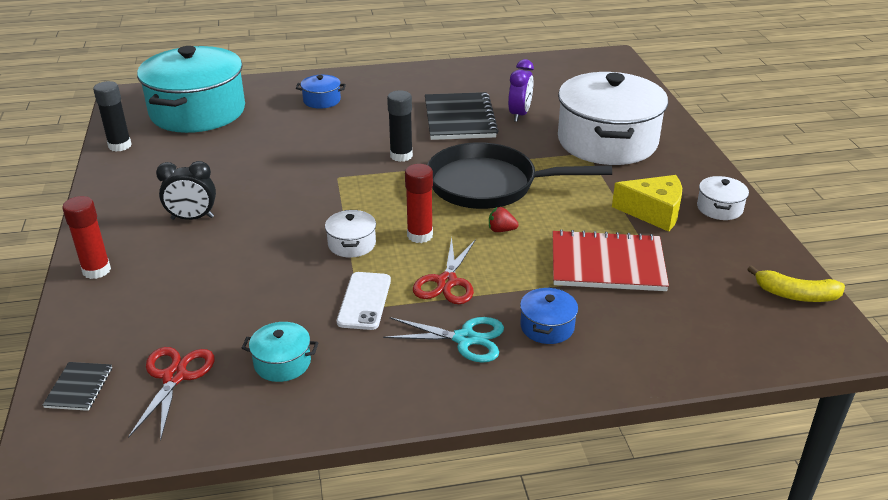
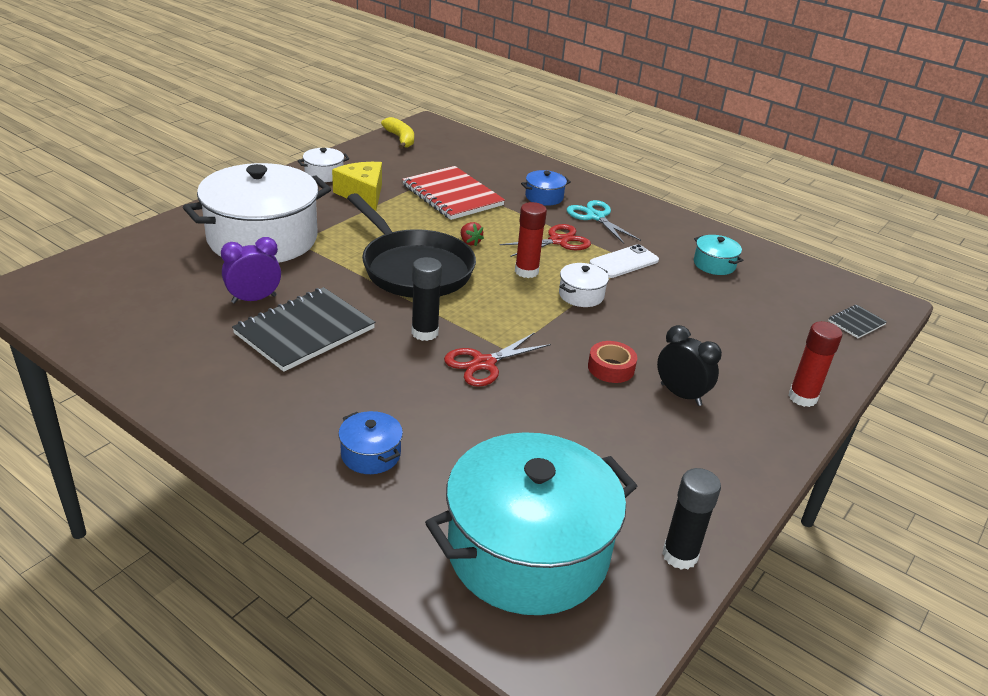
camera: 135 degrees left, 0 degrees up
(175, 376) = (788, 294): red scissors -> red scissors (483, 363)
(259, 206) = (611, 368): none -> red tape

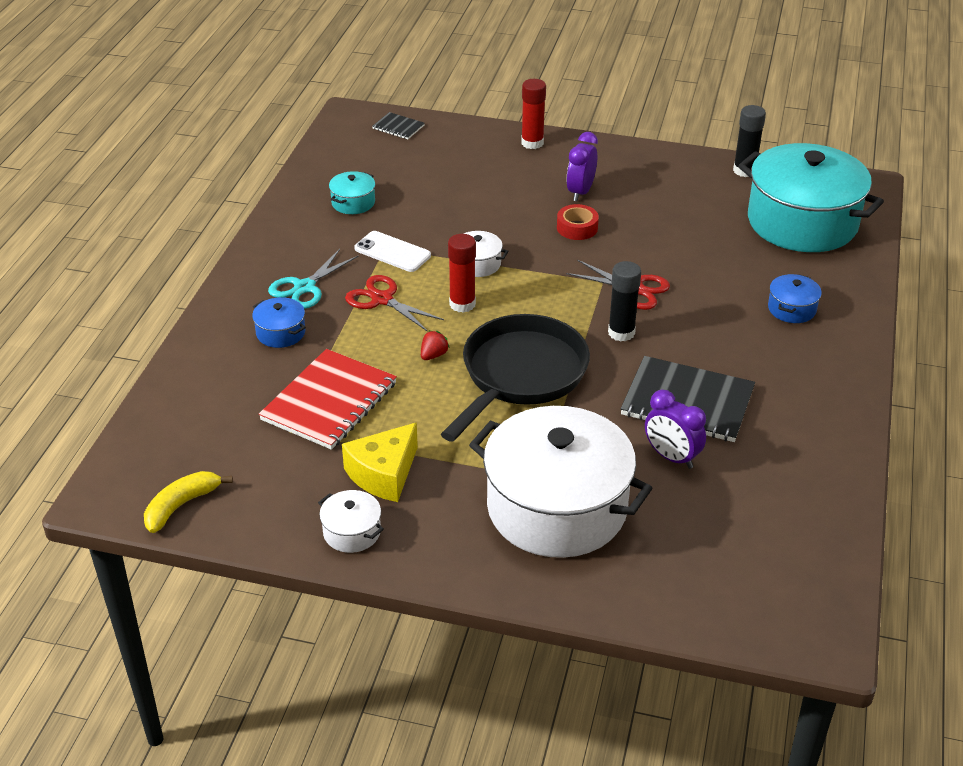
camera: 110 degrees left, 5 degrees up
(680, 394) = (580, 192): black clock -> purple clock

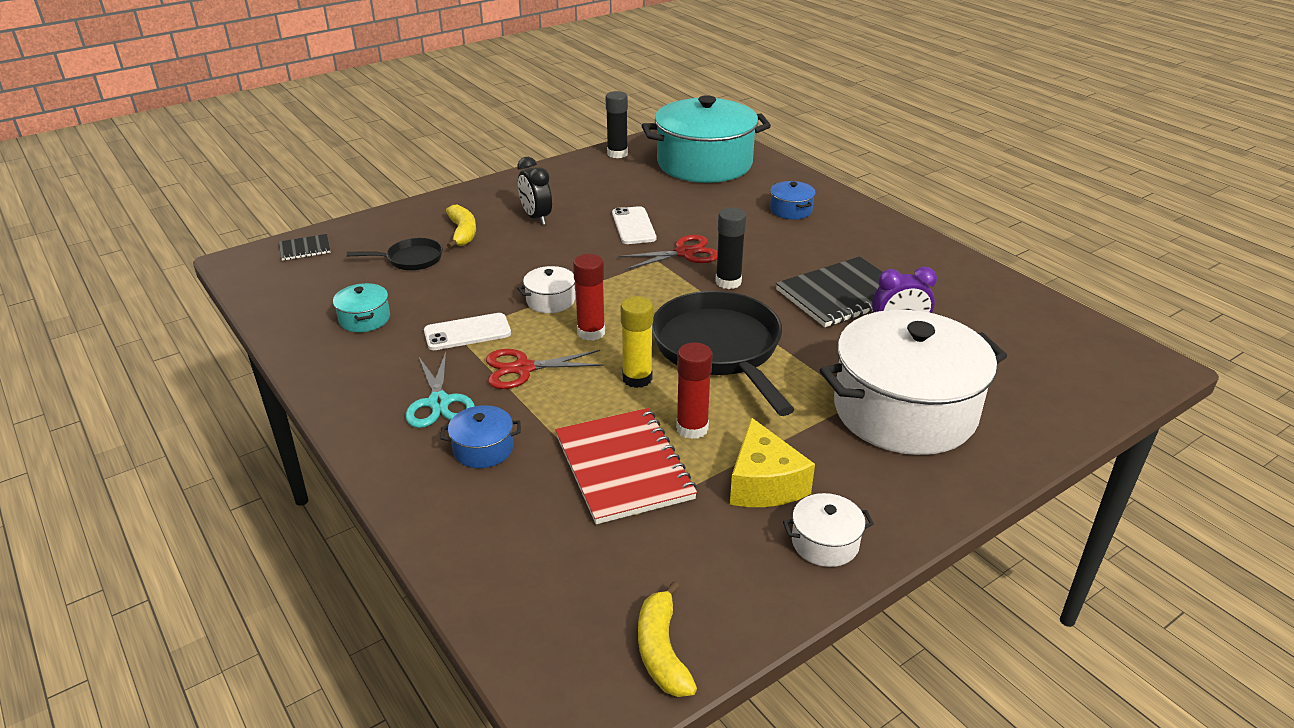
camera: 50 degrees left, 5 degrees down
(433, 355) = (637, 378): red strawberry -> yellow glue stick
(446, 175) = (411, 259): none -> black pan
(510, 174) = (462, 233): none -> yellow banana
(532, 143) = (441, 206): red glue stick -> red glue stick (692, 428)
(577, 228) = (576, 239): red tape -> none
(580, 192) = (536, 218): purple clock -> black clock
(637, 243) = (633, 226): none -> white phone

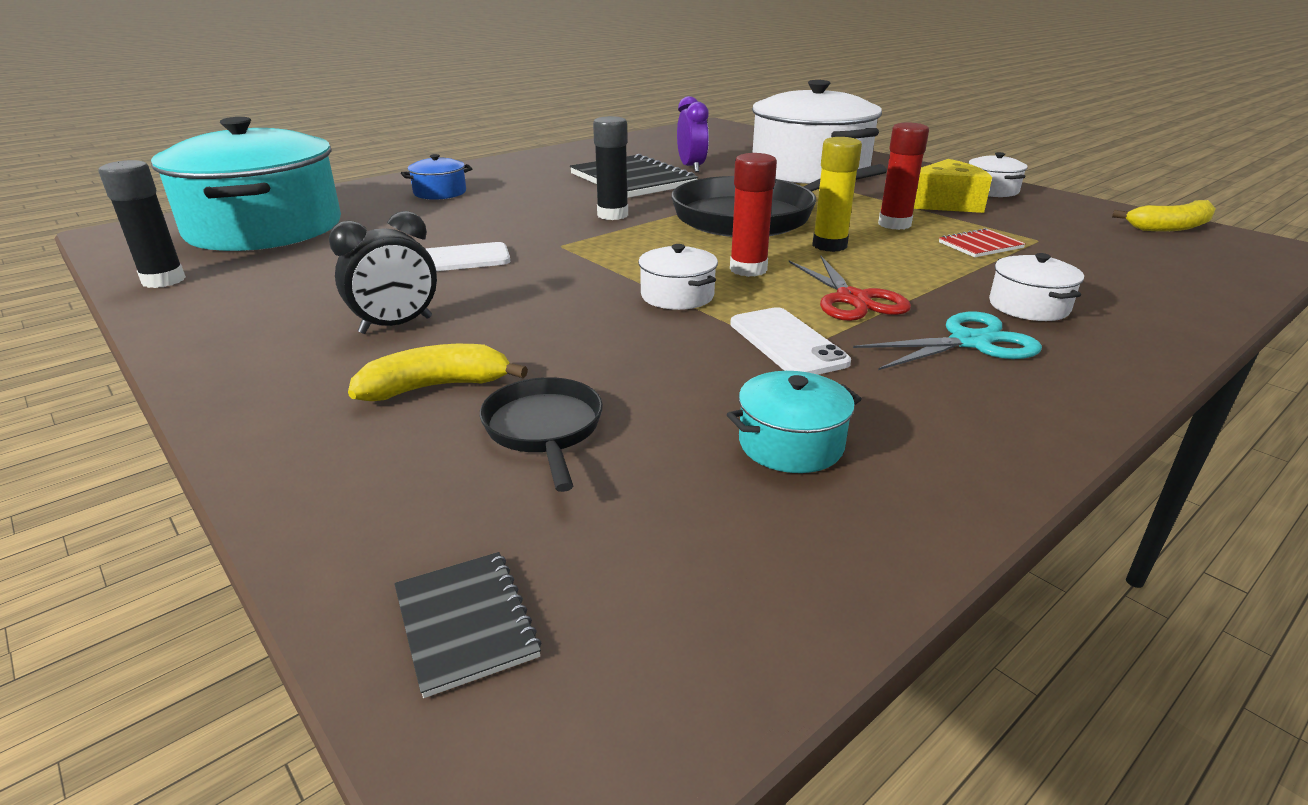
camera: 95 degrees left, 5 degrees down
(483, 449) = (1028, 306): blue pot -> white pot
(623, 467) = (980, 245): red notebook -> red notebook, size x0.47
(684, 253) = (541, 233): red scissors -> none

